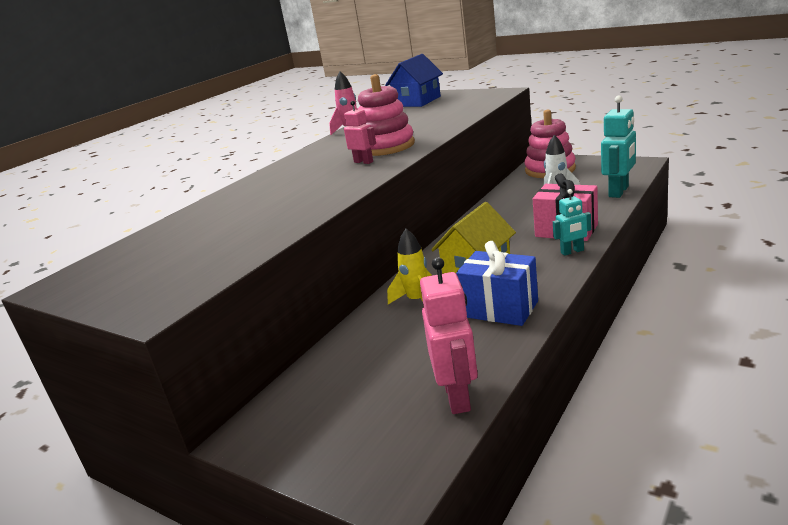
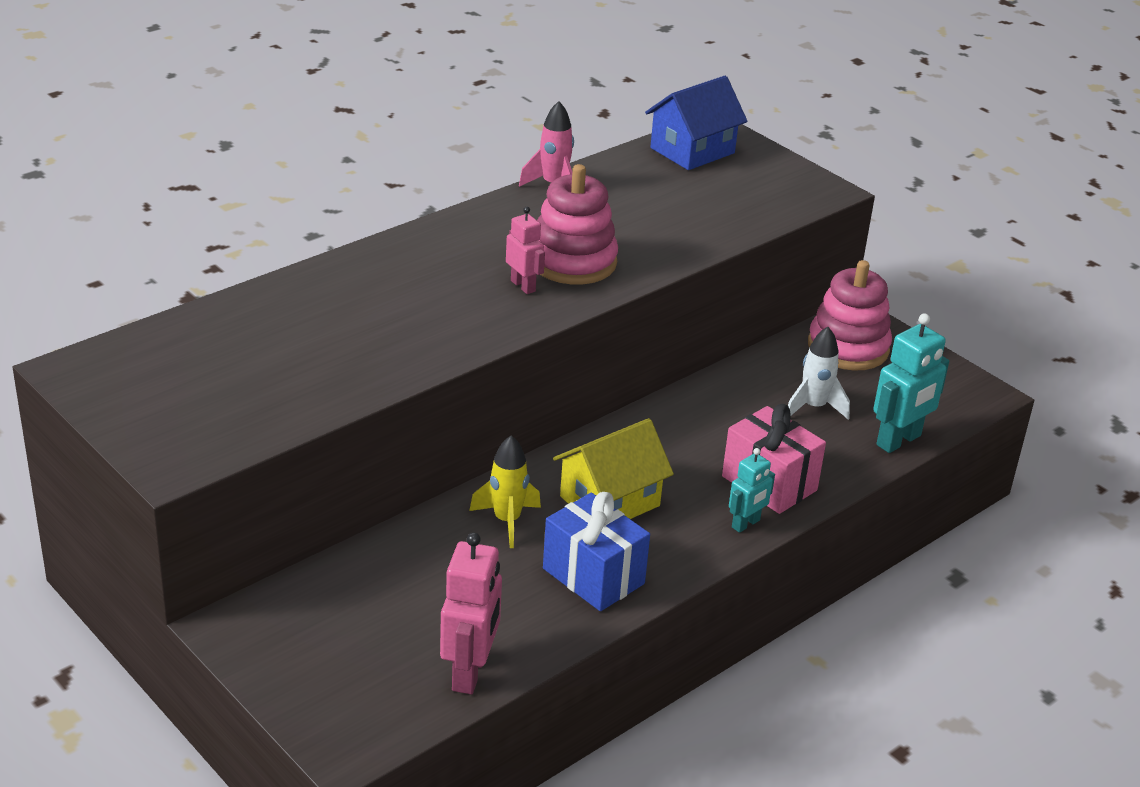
camera: 10 degrees right, 10 degrees up
(572, 252) = (746, 524): turquoise robot -> turquoise robot turned 45 degrees counterclockwise

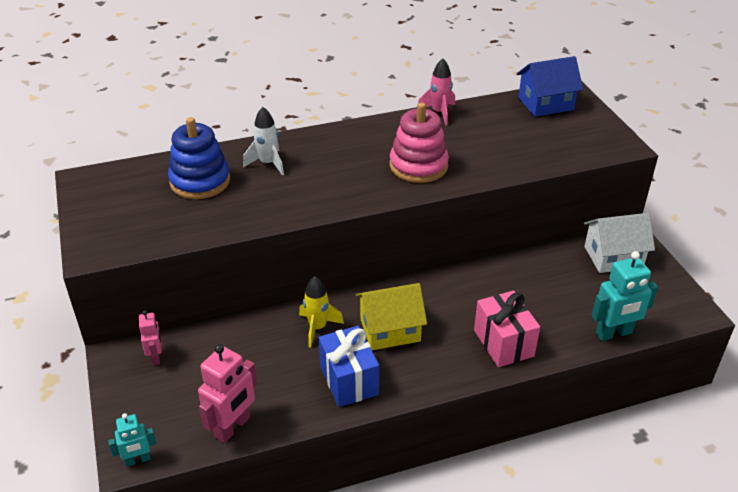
camera: 25 degrees right, 5 degrees up
(266, 338) = (200, 181): none -> blue stacking toy
(523, 286) = (376, 176): pink robot -> pink robot (156, 357)
(746, 524) = (471, 369): turquoise robot -> turquoise robot (138, 460)
(813, 407) = (565, 295): white rocket -> white rocket (268, 163)
(848, 347) = (613, 257): pink stacking toy -> white house

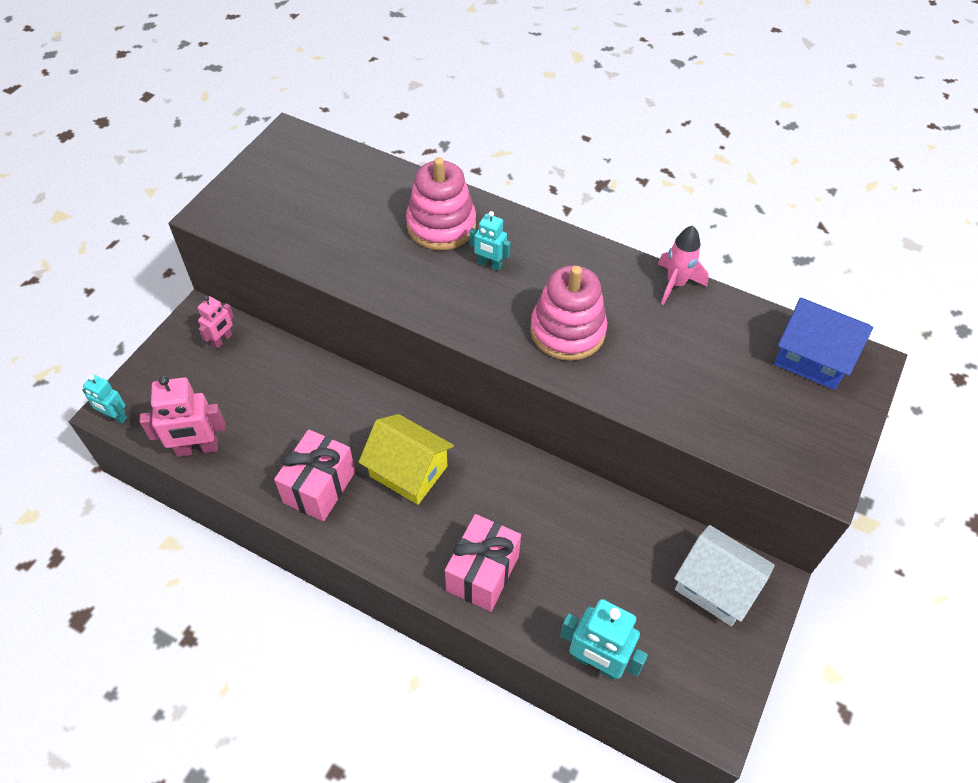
camera: 45 degrees right, 15 degrees up
(200, 181) = (366, 203): blue stacking toy -> none
(268, 163) = (441, 225): white rocket -> pink stacking toy
(317, 328) = (358, 417): yellow rocket -> none
(327, 164) = (489, 264): none -> turquoise robot
(349, 380) = (319, 487): blue gift -> pink gift

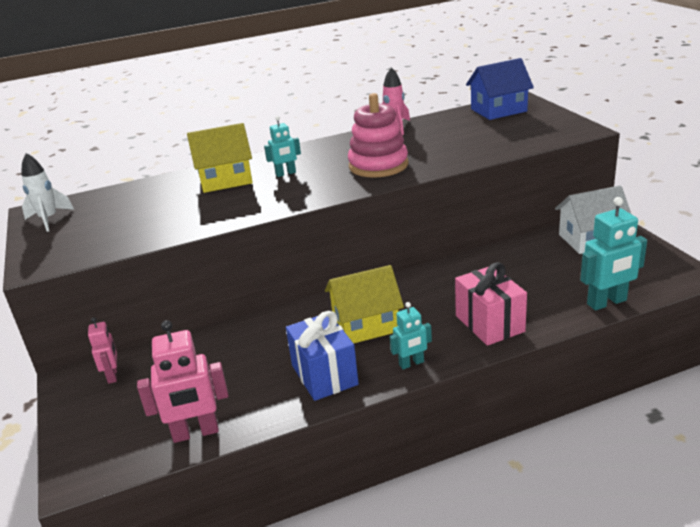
camera: 45 degrees left, 25 degrees down
(115, 417) = (85, 477): turquoise robot -> turquoise robot (411, 363)
(197, 448) = (196, 433): pink robot -> pink robot turned 45 degrees clockwise
(281, 157) = (49, 219): none -> white rocket
(319, 487) = (324, 375): pink gift -> blue gift
(441, 225) = (225, 180): pink stacking toy -> yellow house

